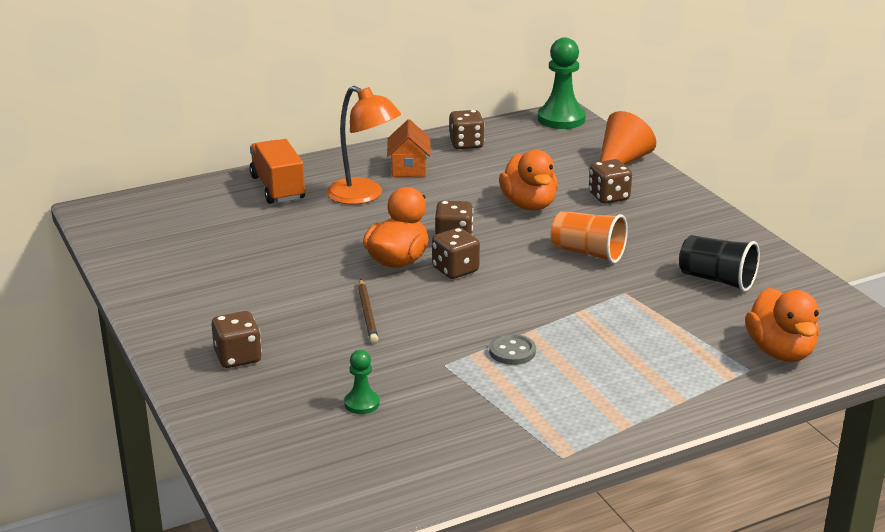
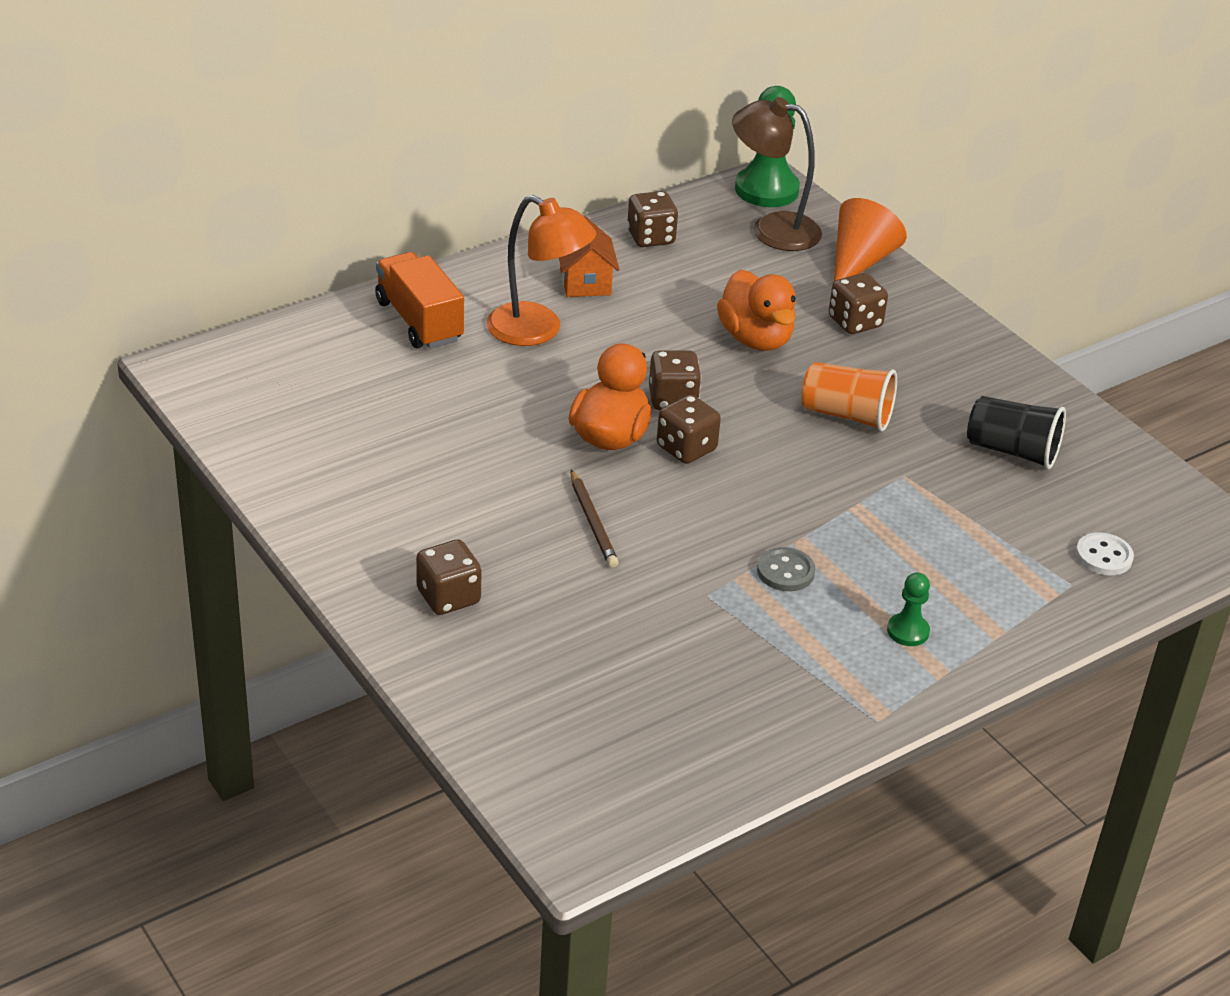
camera: 10 degrees left, 10 degrees up
(362, 403) = (621, 658): green pawn -> green pawn (908, 631)
(559, 141) = (772, 229): none -> brown lamp
(780, 351) = (1103, 556): orange duck -> white button

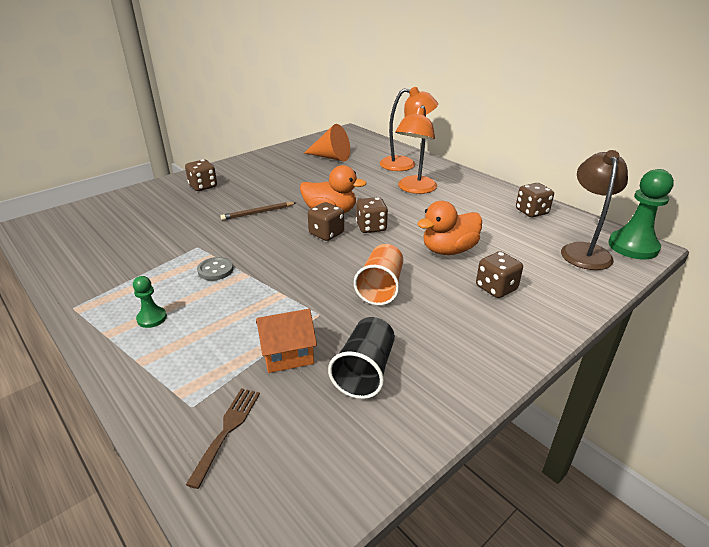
camera: 85 degrees right, 5 degrees down
(419, 321) = (405, 164): orange truck -> orange lamp
(585, 282) = (469, 197): orange house -> orange house (287, 354)
(859, 262) = (578, 288): orange cone -> orange cone (331, 157)
(1103, 556) = (227, 430): white button -> brown fork

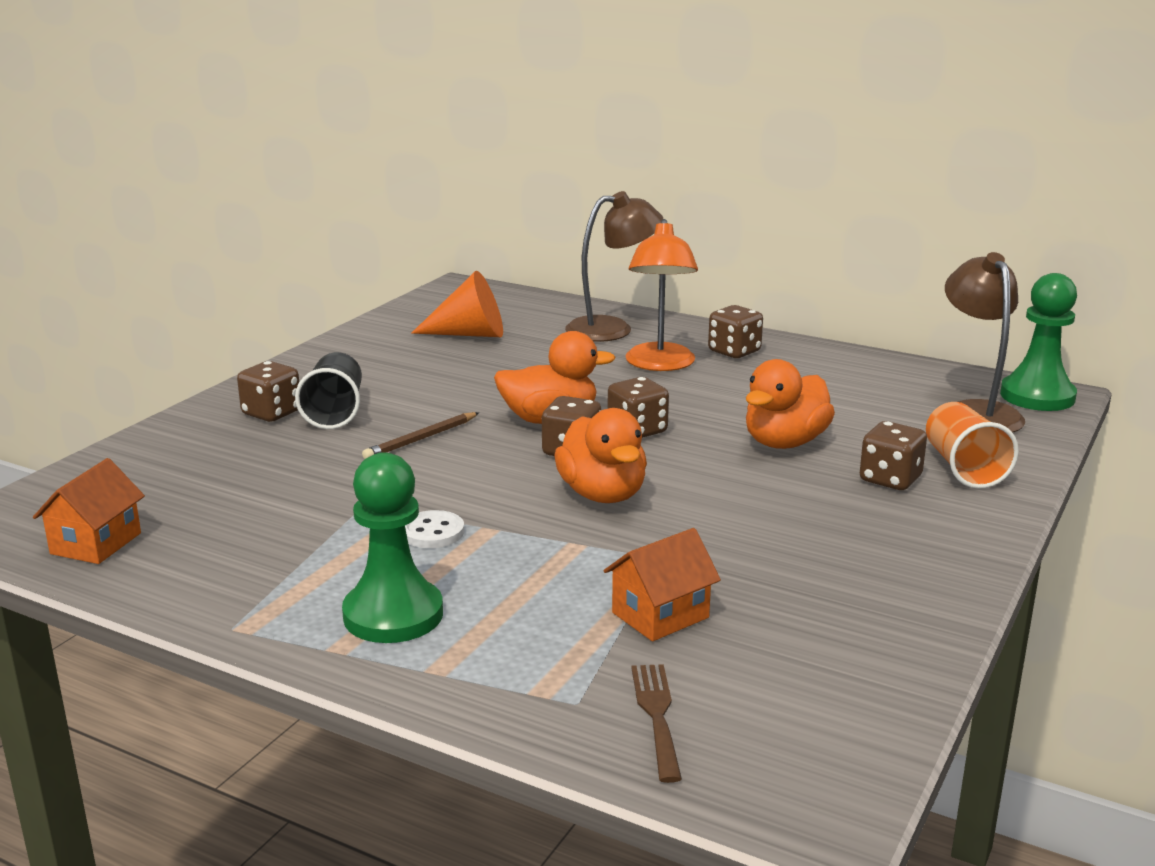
camera: 20 degrees left, 10 degrees down
(64, 243) = (96, 543): none -> orange house
(152, 318) = (393, 615): green pawn -> green pawn, size x1.98
(215, 270) = (432, 532): grey button -> white button
(321, 264) = (602, 494): none -> orange duck
(365, 371) = (789, 611): black cup -> black cup (334, 412)
(381, 287) = (724, 508): orange cup -> orange cup (963, 468)
(405, 164) = (612, 329): orange lamp -> brown lamp
(531, 212) = (867, 371): brown dice -> brown dice (734, 351)

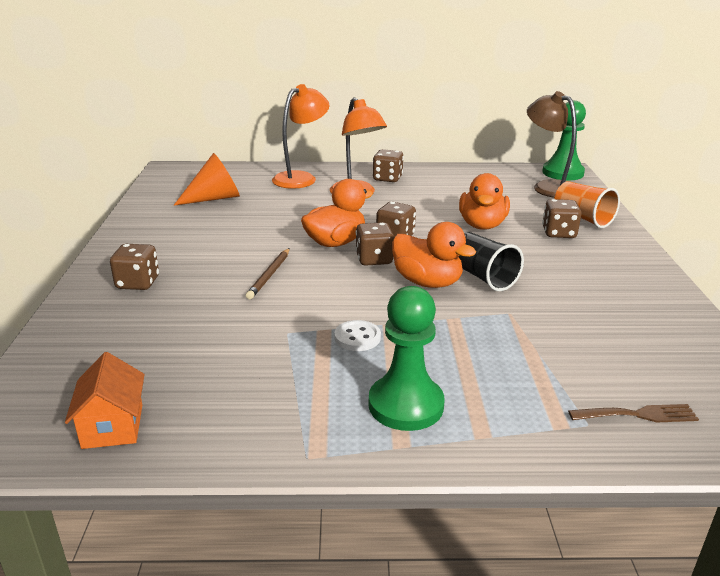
camera: 30 degrees left, 5 degrees up
(334, 412) = (185, 271): black cup -> black cup (482, 277)
(612, 329) = (301, 178): brown lamp -> orange lamp
(656, 715) = (638, 415): brown fork -> brown fork turned 120 degrees clockwise
(660, 615) = (556, 349): orange house -> none

